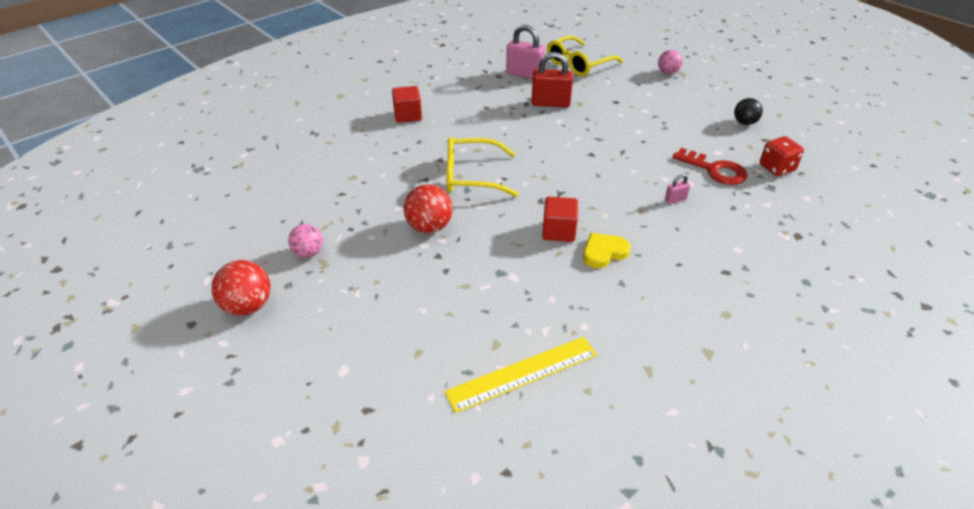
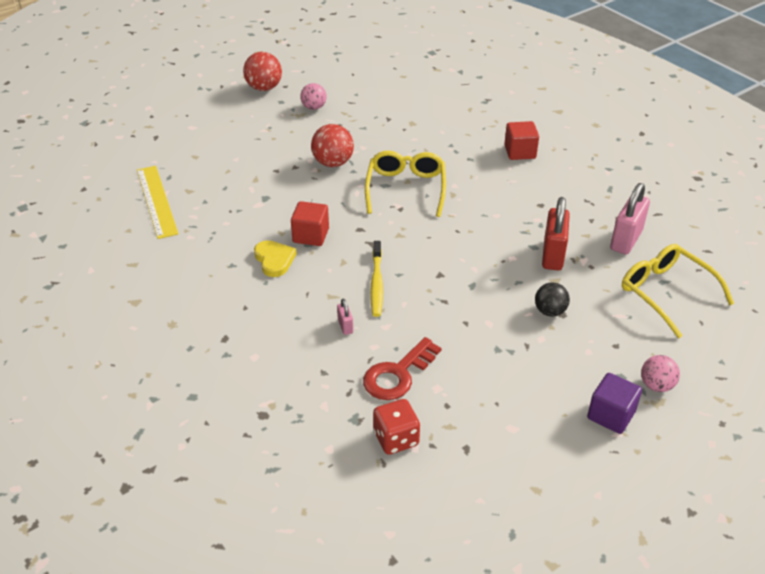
camera: 95 degrees right, 0 degrees up
(615, 186) = (376, 283): none -> yellow toothbrush
(702, 88) = (611, 415): none -> purple cube
(744, 123) = (511, 438): black ball -> black ball (550, 311)

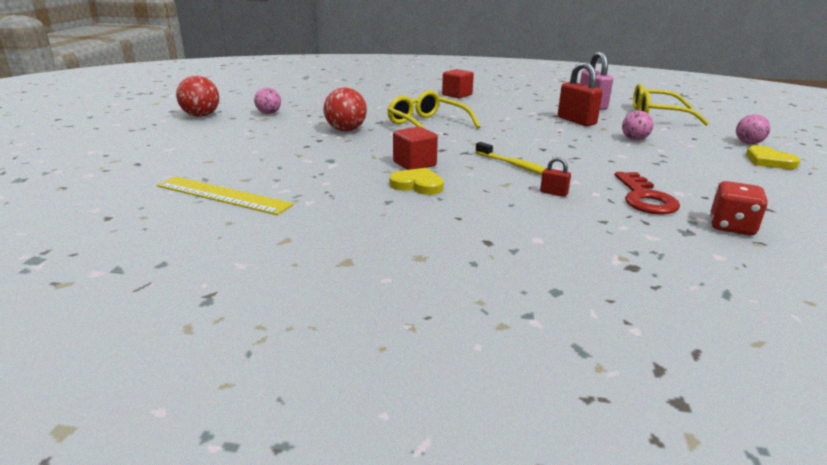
camera: 45 degrees left, 15 degrees down
(345, 326) = (553, 193): pink padlock -> red padlock
(550, 311) = (634, 139): black ball -> pink ball
(611, 415) = (768, 161): purple cube -> yellow heart

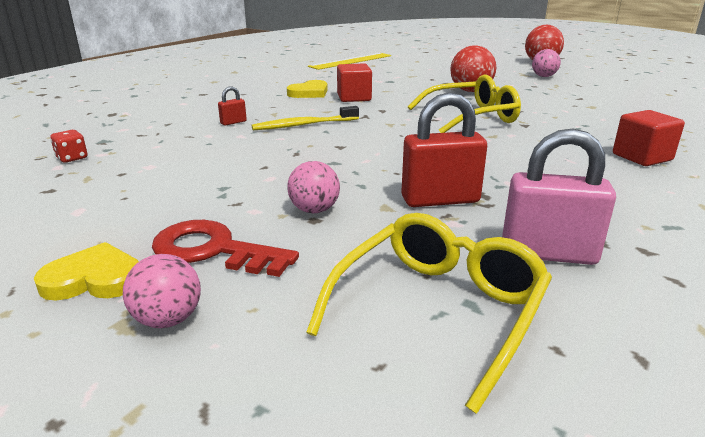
camera: 115 degrees right, 0 degrees up
(645, 198) = (168, 148): red key -> red key (213, 250)
(731, 227) = (72, 158): red dice -> red dice, size x0.62

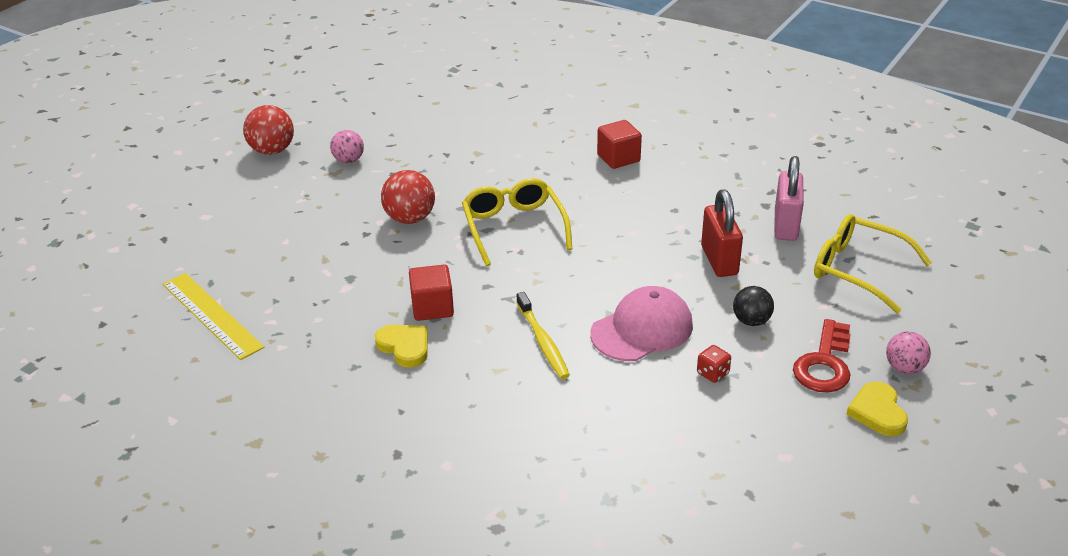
camera: 90 degrees left, 10 degrees up
(72, 158) = (667, 507): red dice -> red dice (712, 373)
(233, 122) = (535, 399): red padlock -> none
(311, 158) = (642, 329): none -> pink cap
(314, 210) = (751, 321): pink ball -> black ball

